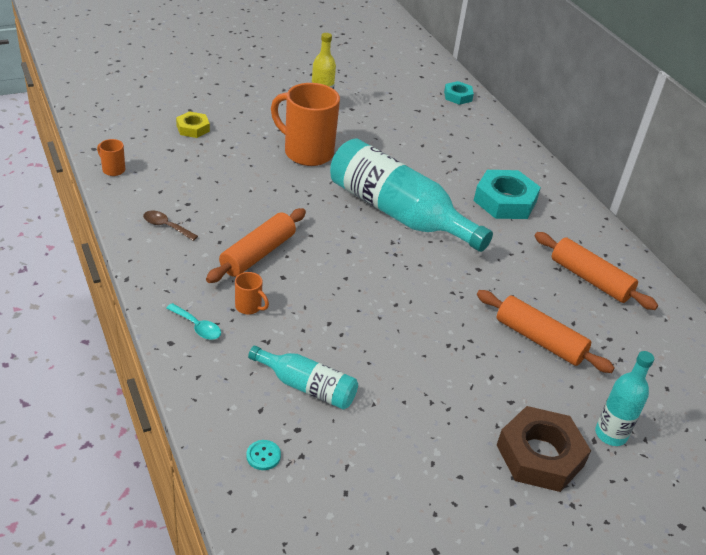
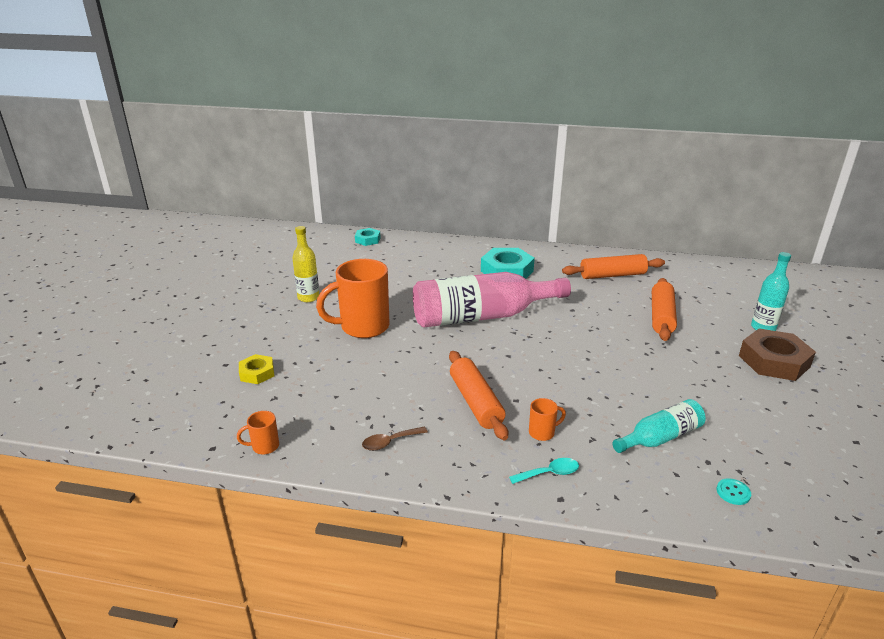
camera: 50 degrees left, 10 degrees down
(398, 213) = (481, 316): turquoise bottle -> pink bottle
(539, 340) = (661, 316): orange rolling pin -> orange rolling pin turned 60 degrees counterclockwise

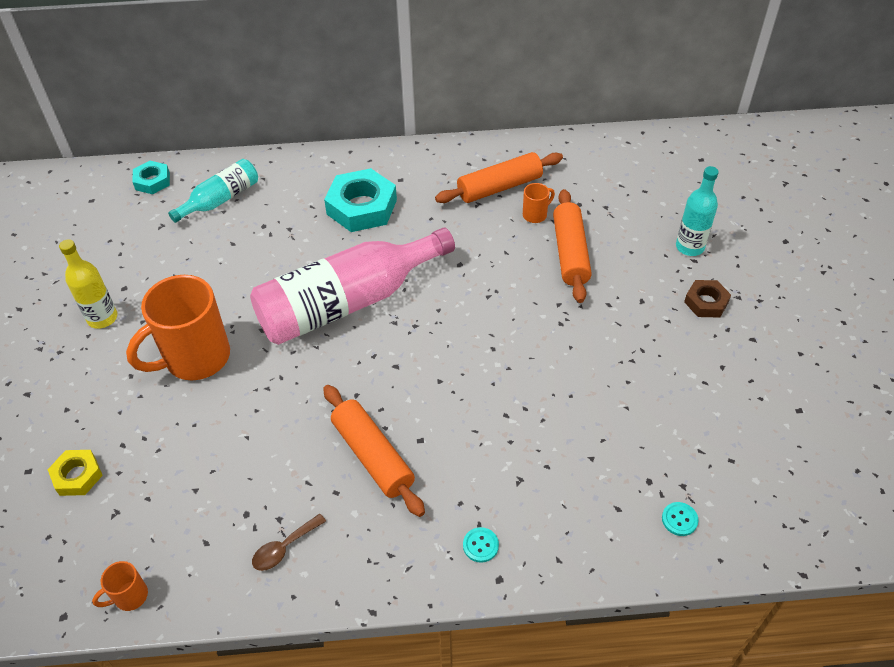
camera: 15 degrees left, 20 degrees up
(542, 433) = (461, 485): orange mug -> orange mug (535, 215)
(549, 473) = (480, 545): turquoise spoon -> turquoise button
(660, 437) = (594, 458): turquoise bottle -> turquoise bottle (221, 199)
(774, 361) = (706, 302): brown nut -> brown nut, size x0.55

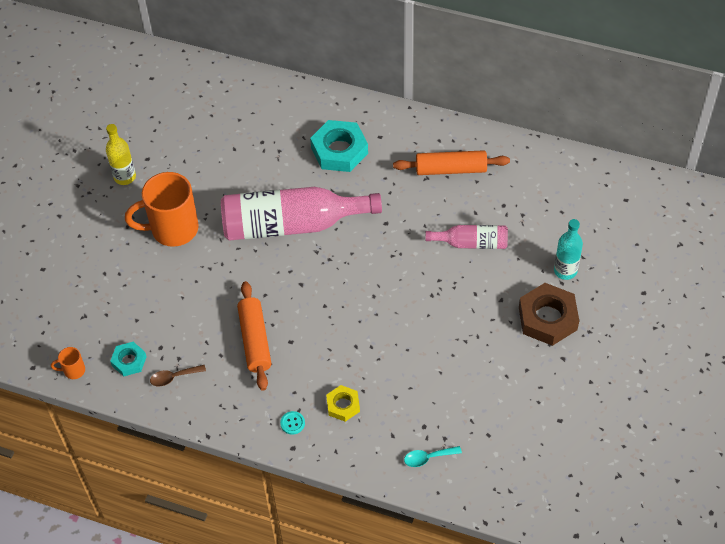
camera: 25 degrees right, 5 degrees up
(77, 476) = (70, 283): yellow nut -> yellow nut (343, 405)
(152, 181) = (200, 76): turquoise nut -> turquoise nut (129, 361)
(221, 199) = (241, 109): turquoise bottle -> none
(535, 215) = (464, 202): orange mug -> none
(570, 253) = (471, 243): orange rolling pin -> pink bottle
(679, 519) = (428, 458): turquoise button -> turquoise spoon
(706, 302) = (547, 318): brown nut -> brown nut, size x1.80

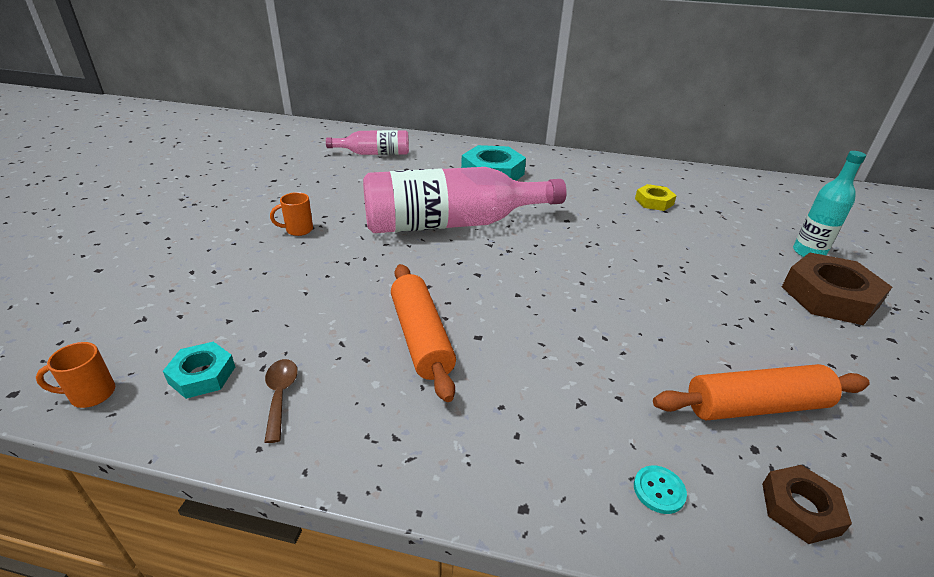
camera: 10 degrees left, 20 degrees down
(125, 177) = (243, 192): yellow bottle -> none
(172, 229) = (298, 230): orange mug -> orange mug, size x0.43
(173, 377) = (280, 395): brown spoon -> brown spoon turned 105 degrees clockwise
(292, 423) = (511, 459): turquoise button -> turquoise button (659, 490)
(343, 405) = (594, 422): yellow nut -> yellow nut (654, 202)
(428, 458) = (800, 508): turquoise spoon -> brown nut
(451, 169) = (618, 183): orange rolling pin -> orange rolling pin (755, 406)
(471, 243) = (678, 233): pink bottle -> pink bottle (374, 153)

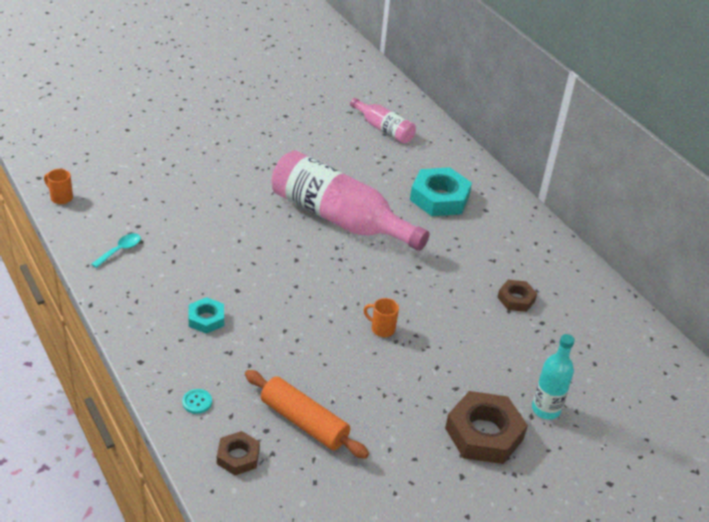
camera: 45 degrees right, 5 degrees up
(202, 375) = (105, 218): turquoise nut -> turquoise nut (206, 319)
(280, 395) = (120, 250): brown spoon -> turquoise spoon
(298, 230) = (246, 164): orange mug -> orange mug (382, 329)
(421, 338) = (211, 270): orange rolling pin -> none
(654, 202) = (516, 299): yellow nut -> brown nut

